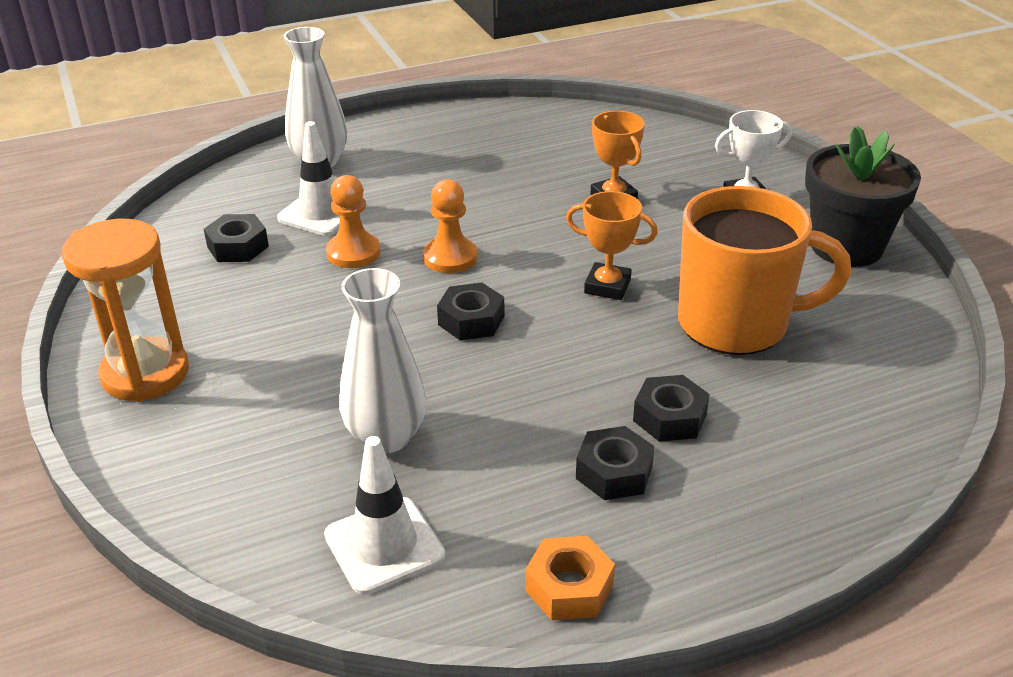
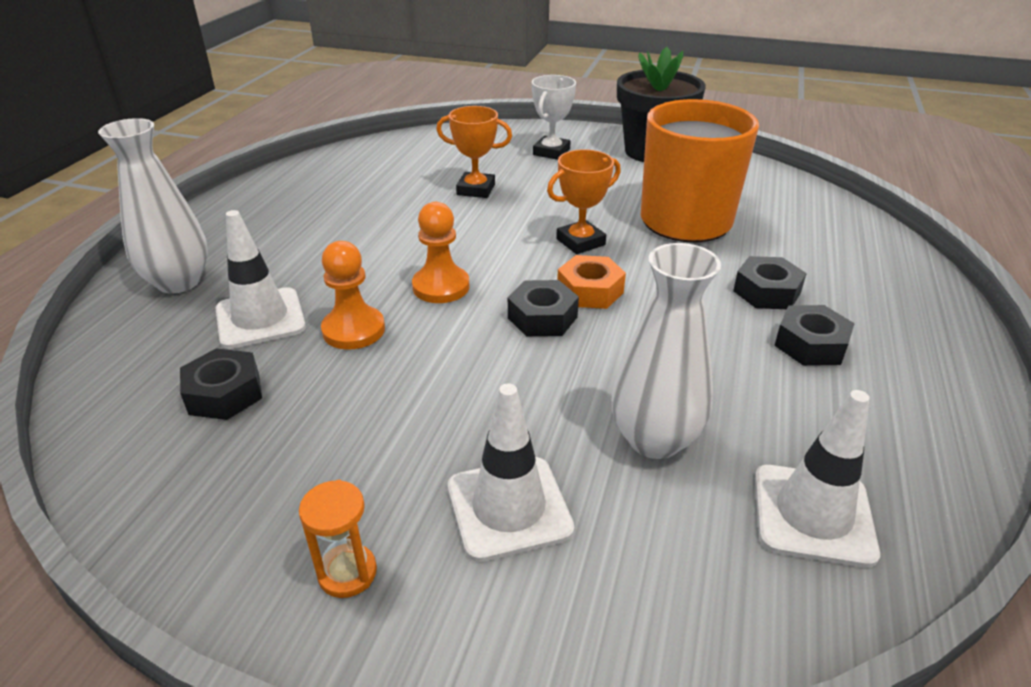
camera: 50 degrees left, 0 degrees up
(145, 374) = (347, 573): orange hourglass -> orange hourglass, size x0.47
(252, 405) = (509, 508): none -> white traffic cone
(569, 587) = (937, 431): orange nut -> orange nut (590, 291)

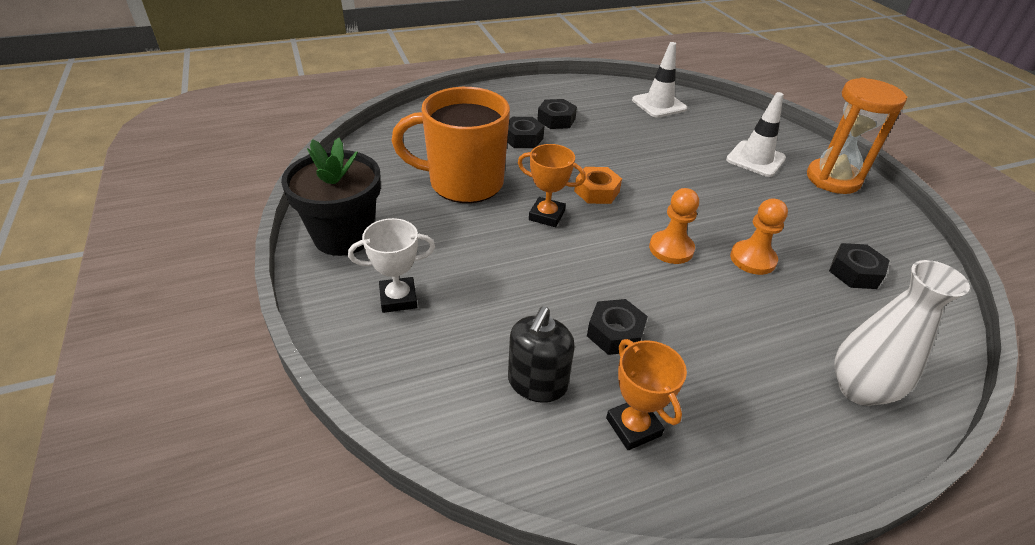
camera: 130 degrees left, 5 degrees up
(260, 318) = (807, 307): white traffic cone -> none
(347, 573) = (833, 179): orange hourglass -> orange hourglass, size x2.12
(410, 169) = (537, 383): none -> black soap dispenser
(476, 189) = (528, 307): orange trophy -> orange trophy (633, 427)
(542, 317) = (642, 197): black nut -> black nut (615, 333)
(654, 439) = (674, 140): white vase -> none

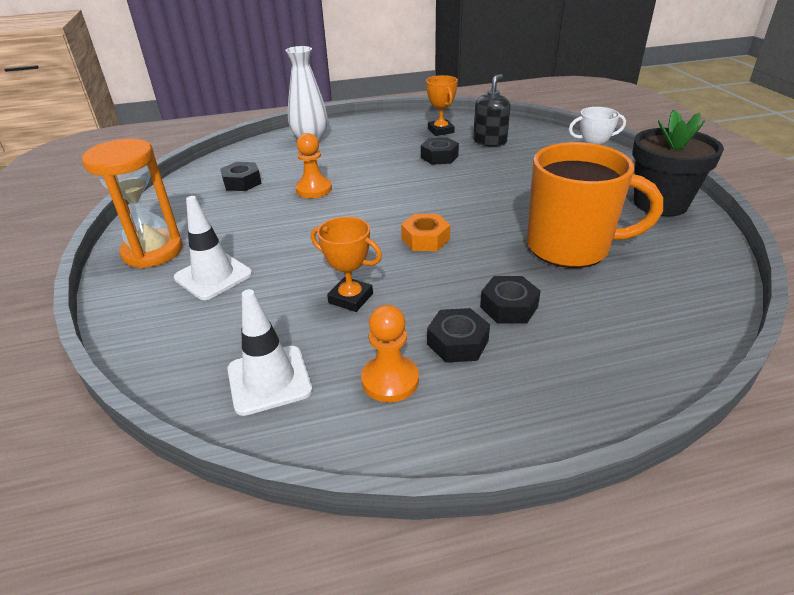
camera: 170 degrees left, 5 degrees down
(546, 215) = (480, 218): orange trophy -> orange trophy (350, 298)
(671, 249) = (376, 195): orange pawn -> orange pawn (390, 380)

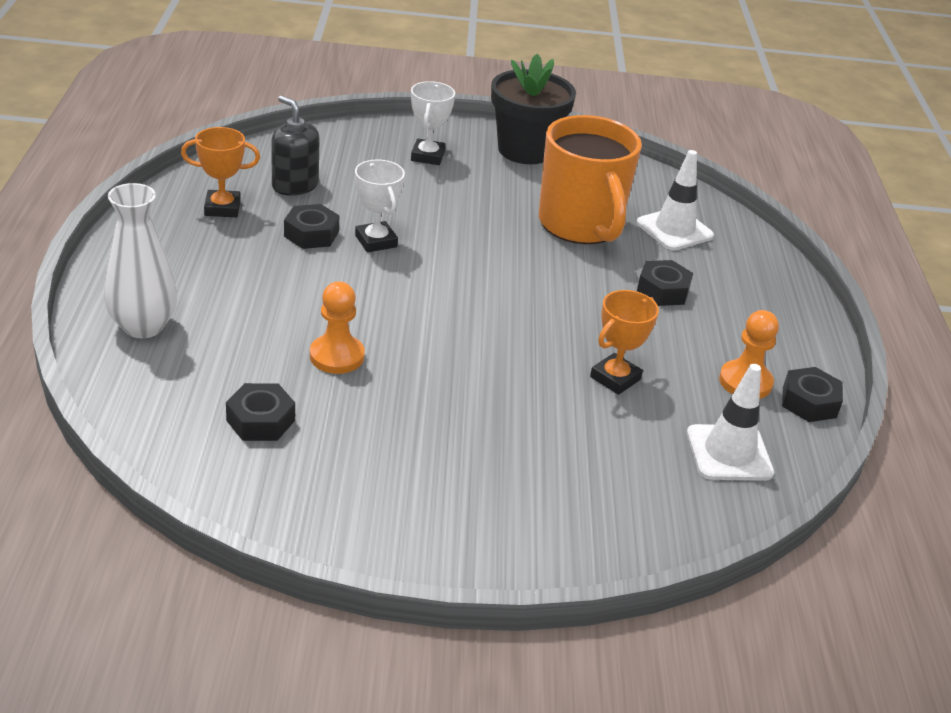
camera: 80 degrees left, 0 degrees up
(153, 252) = (436, 529): orange hourglass -> none
(213, 276) = (527, 475): white traffic cone -> white traffic cone (674, 229)
(425, 239) = (521, 302): orange nut -> none
(452, 176) = (376, 241): none -> white trophy
(457, 342) = (705, 333): black nut -> black nut (809, 402)
(571, 247) = (580, 225): orange mug -> orange mug turned 135 degrees clockwise

